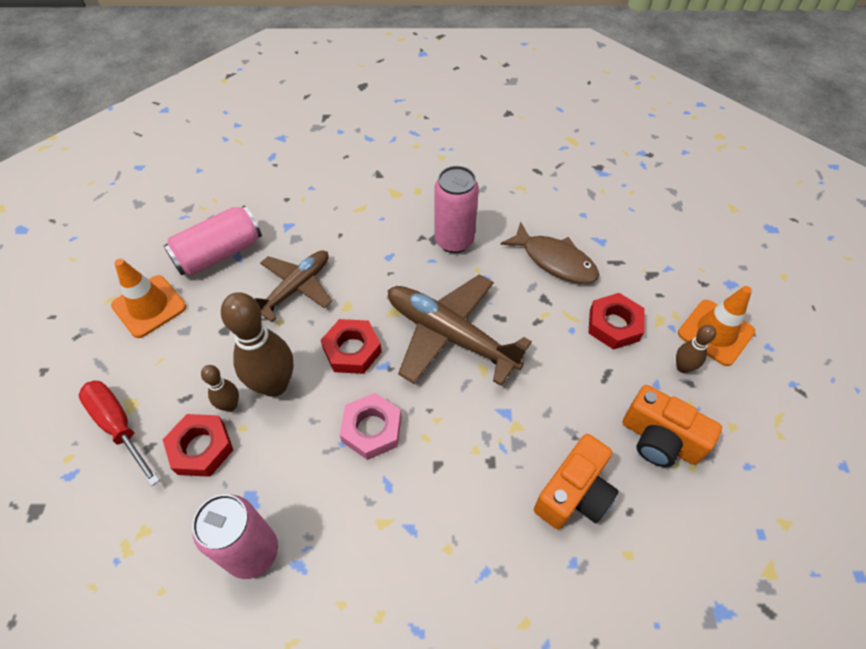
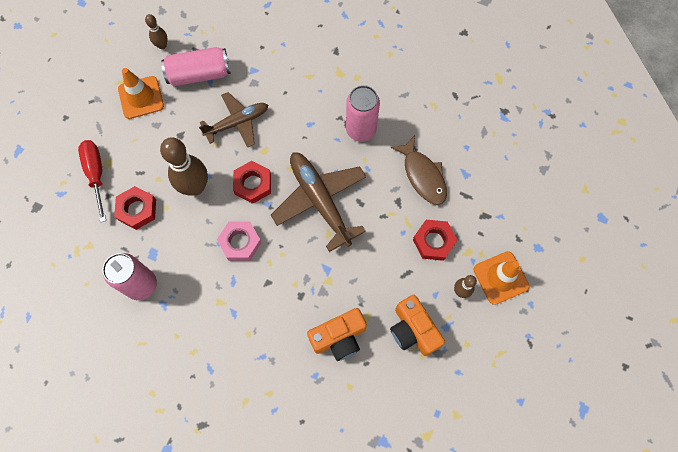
camera: 25 degrees right, 15 degrees up
(230, 405) = (164, 189): brown bowling pin -> brown bowling pin (162, 45)

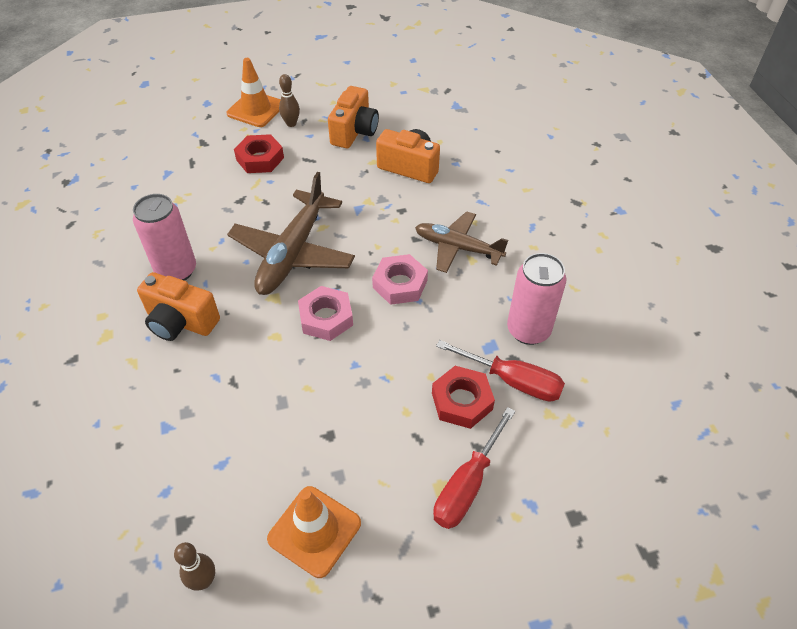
camera: 130 degrees left, 20 degrees down
(123, 245) = (512, 381): none -> red screwdriver
(195, 187) = (380, 366): brown bowling pin -> none
(199, 74) = (219, 486): pink can -> none
(237, 123) = (260, 387): brown plane -> brown plane (458, 248)
(253, 184) = (326, 318): red nut -> pink nut
(317, 111) = (181, 322): none -> orange camera
(423, 176) = (194, 198): brown fish -> none

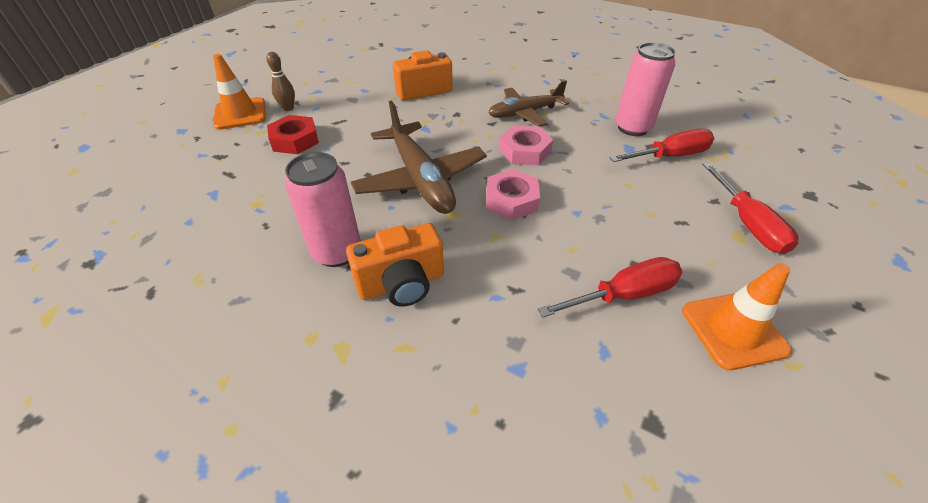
camera: 45 degrees left, 5 degrees down
(204, 581) = (740, 447): brown bowling pin -> none
(287, 445) = (623, 295): none -> red screwdriver
(354, 132) = (350, 90): orange camera -> none
(462, 401) = (666, 185): red nut -> none

